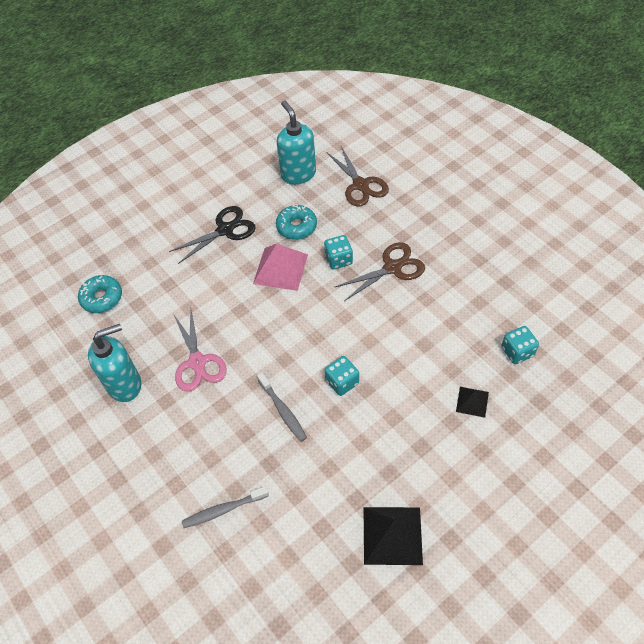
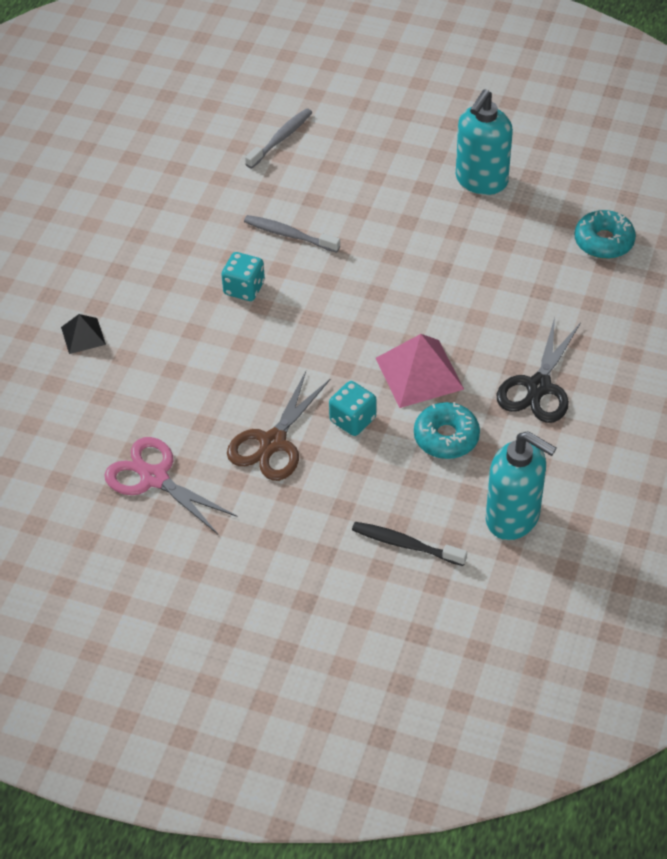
camera: 145 degrees right, 5 degrees down
(197, 362) = (423, 233): pink scissors -> pink scissors (154, 478)
(360, 185) = (405, 544): brown scissors -> black toothbrush
(392, 535) = (104, 191): black pyramid -> none
(517, 352) = (54, 412): turquoise dice -> none

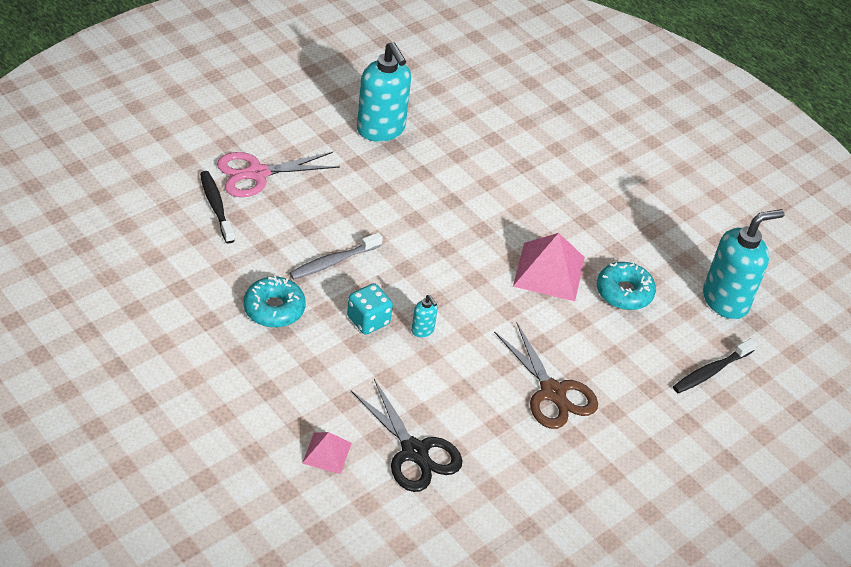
camera: 65 degrees left, 5 degrees down
(83, 336) = (327, 453): black pyramid -> pink pyramid
(154, 478) = (532, 488): pink scissors -> pink scissors (257, 174)
(265, 326) = (422, 330): none -> turquoise soap dispenser
(281, 138) = (216, 206): grey toothbrush -> black toothbrush
(352, 420) = (566, 333): turquoise dice -> none
(538, 387) = (614, 219): black scissors -> black scissors (414, 452)
(603, 241) = (502, 108): turquoise donut -> turquoise donut (274, 309)

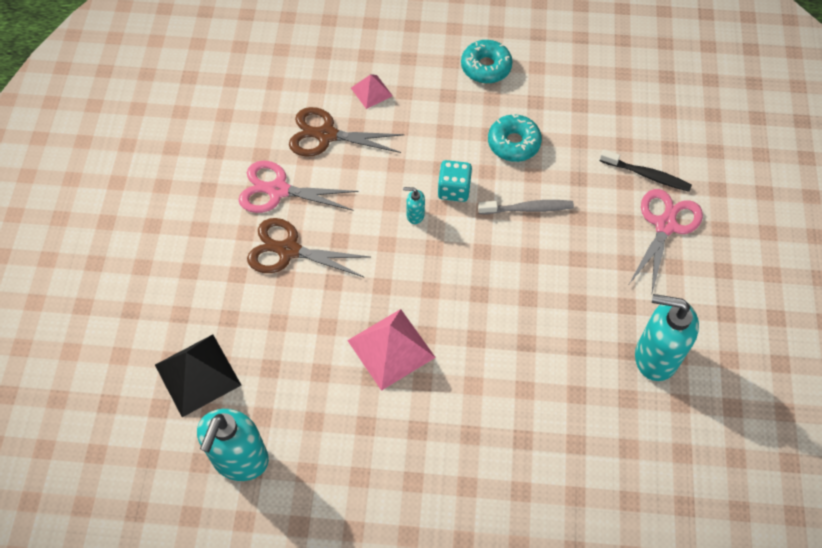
camera: 140 degrees right, 15 degrees up
(333, 262) = (528, 209): grey toothbrush -> grey toothbrush turned 75 degrees clockwise
(414, 452) = (326, 135): black scissors -> brown scissors
(510, 444) = (278, 190): none -> pink scissors
(624, 292) = (321, 385): turquoise donut -> turquoise donut (486, 67)
(711, 371) = (198, 374): black toothbrush -> black pyramid

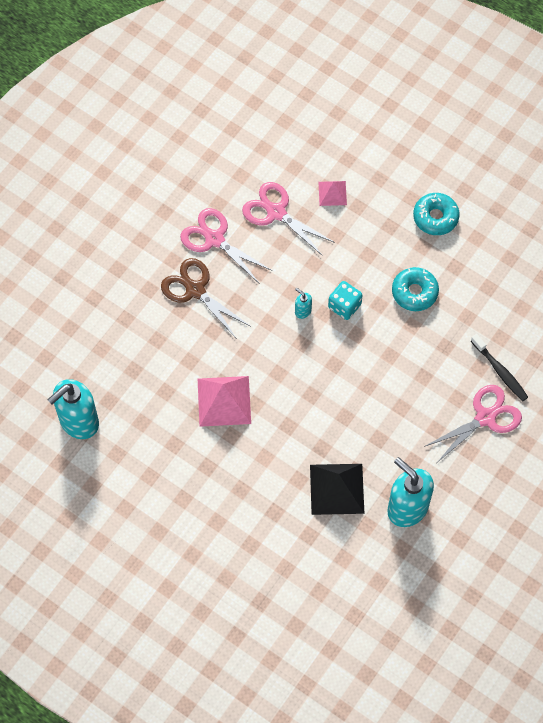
camera: 30 degrees right, 5 degrees up
(198, 374) = (82, 348): black pyramid -> black pyramid (337, 489)
(326, 135) = (276, 212): brown scissors -> pink scissors
(528, 209) = (390, 350): grey toothbrush -> none

